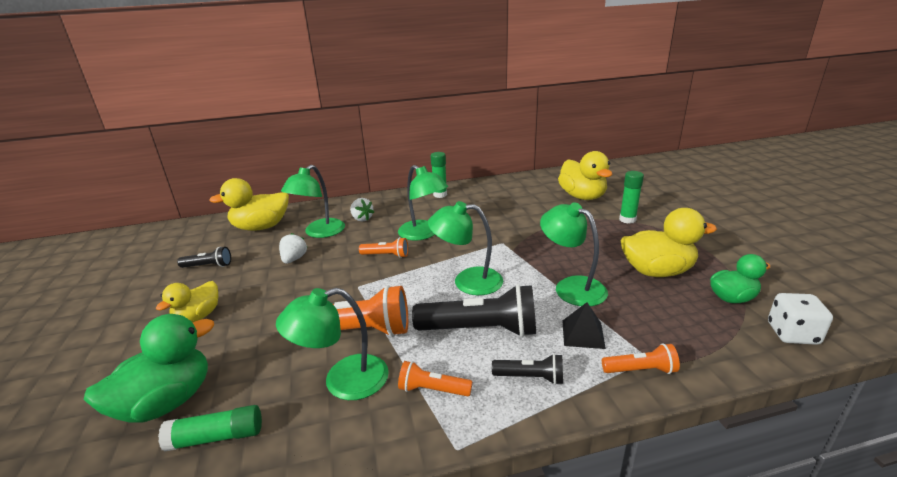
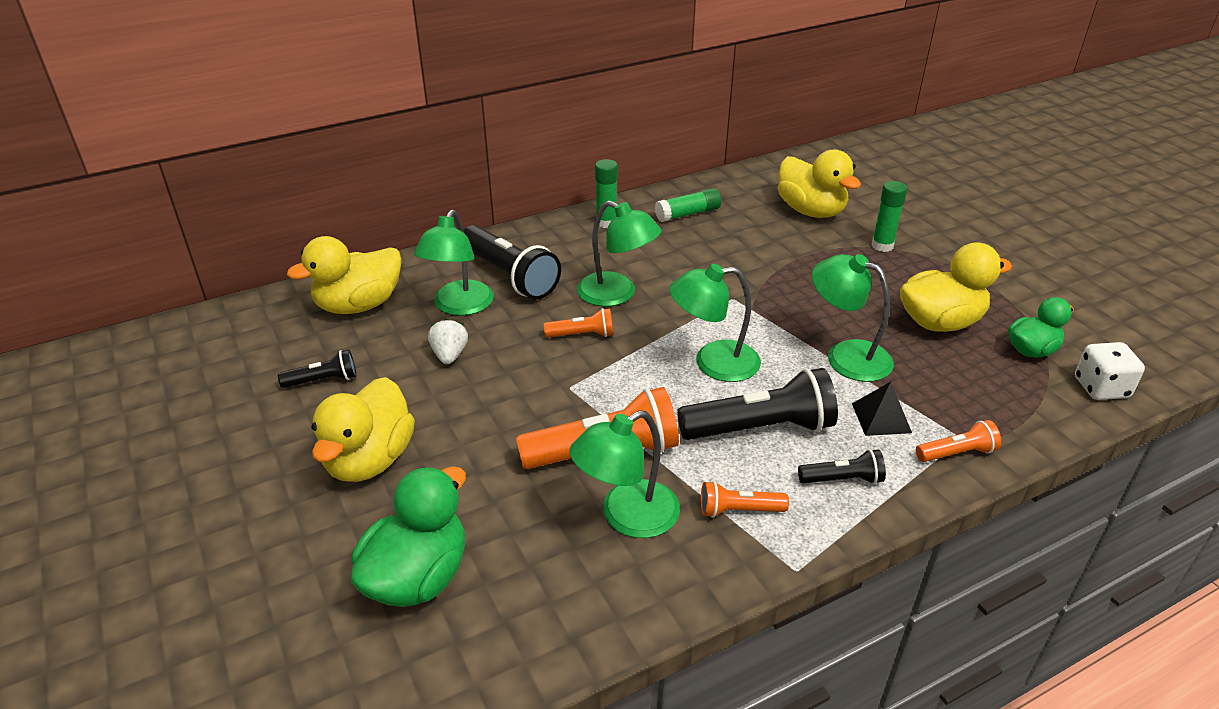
camera: 15 degrees left, 10 degrees up
(198, 316) = (369, 460): yellow duck -> yellow duck, size x1.58
(216, 437) = (514, 605): green glue stick -> green glue stick (688, 214)
(362, 219) = (510, 276): white strawberry -> black flashlight

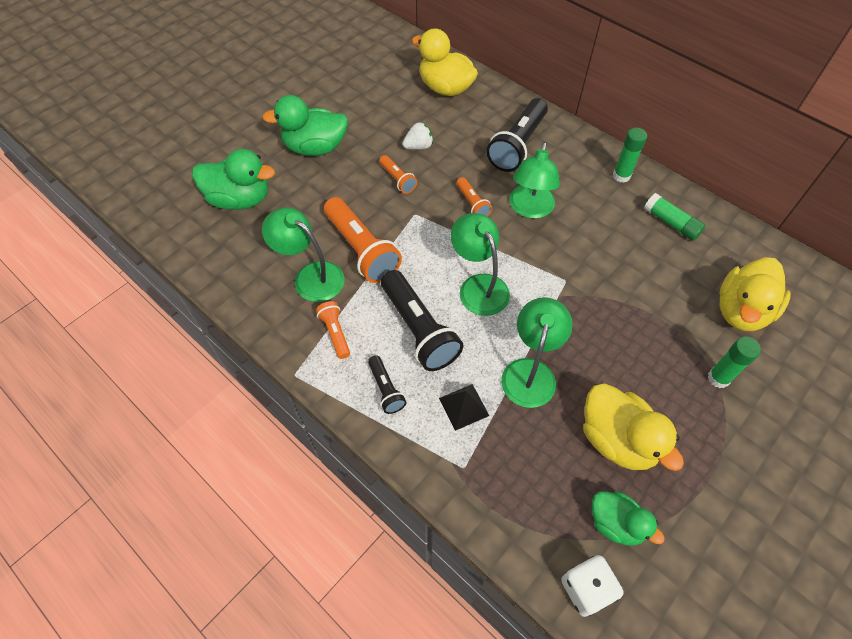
camera: 70 degrees right, 20 degrees up
(323, 380) = (370, 102): black flashlight -> none
(369, 460) = (315, 148): yellow duck -> green duck
(459, 306) = (469, 133): green lamp -> none
(956, 453) = (444, 465): orange flashlight -> orange flashlight (398, 179)

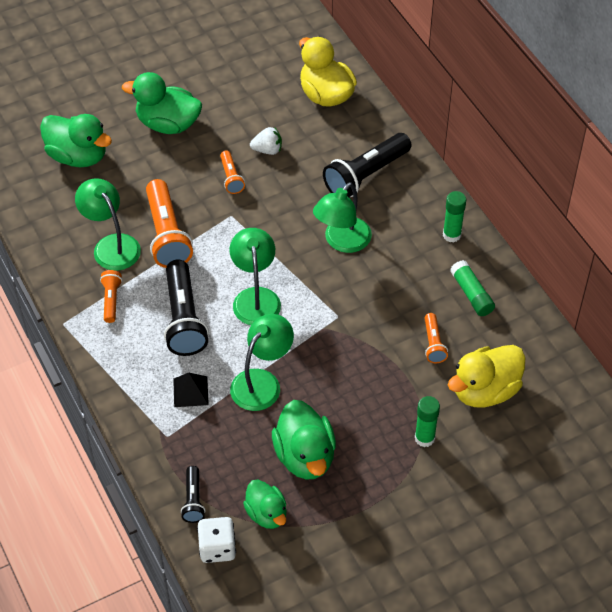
camera: 20 degrees right, 5 degrees down
(386, 389) = (133, 358): black flashlight -> black flashlight (193, 500)
(472, 204) = (290, 221): orange flashlight -> orange flashlight (433, 344)
(617, 439) = (305, 456): yellow duck -> green duck

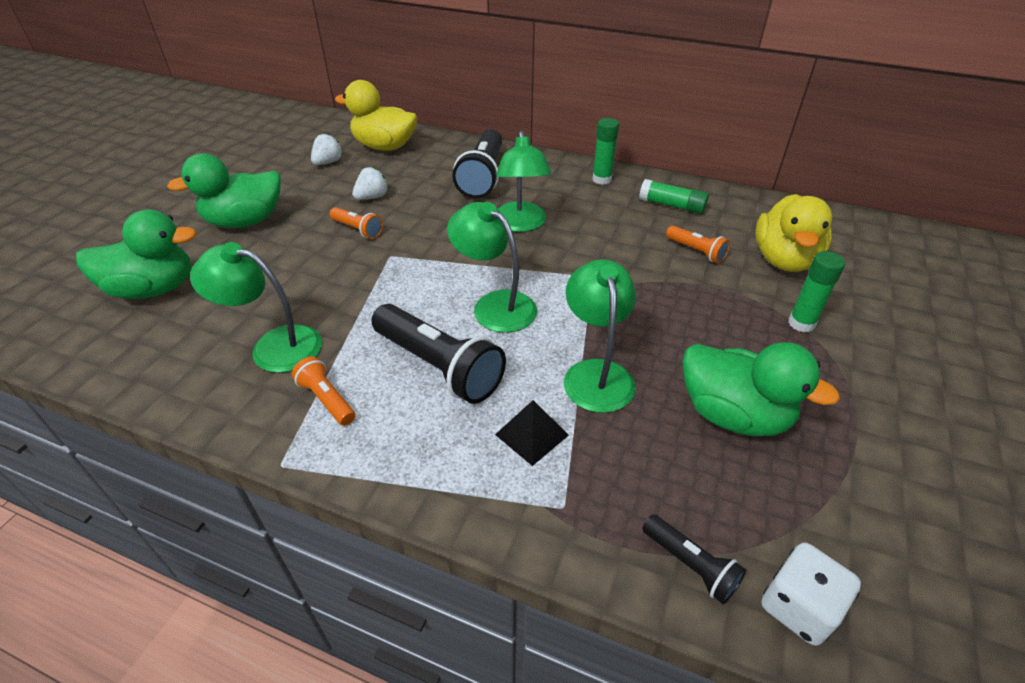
camera: 40 degrees left, 10 degrees down
(167, 234) = (335, 303): orange flashlight -> none
(266, 514) = (786, 510): green duck -> none
(269, 90) = (328, 162): none -> white strawberry

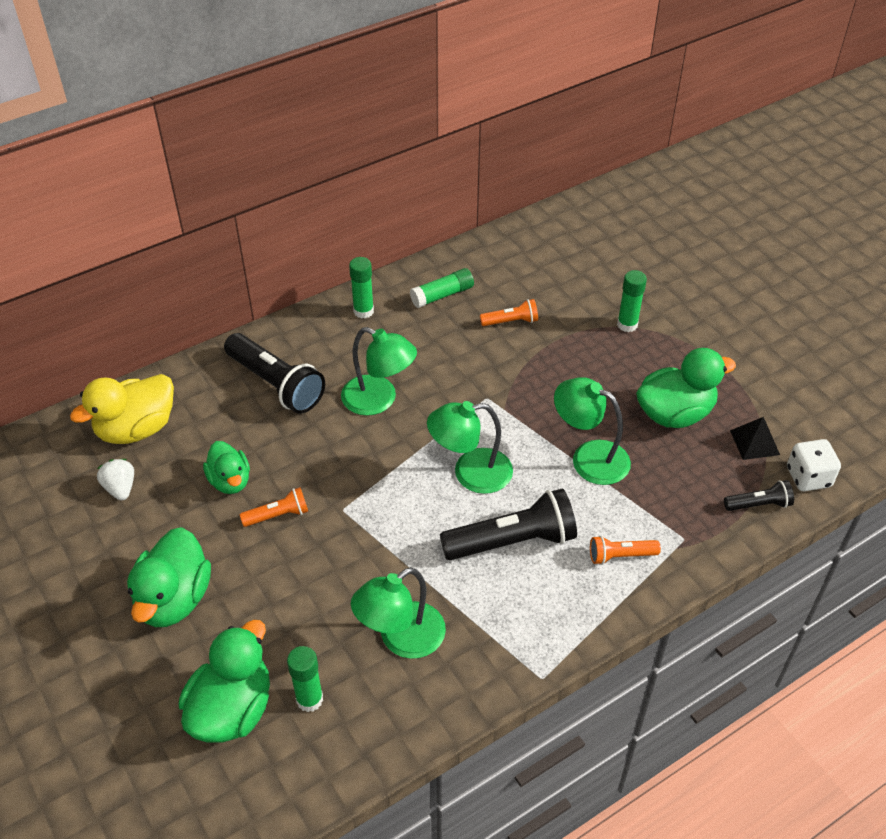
camera: 55 degrees left, 5 degrees up
(181, 323) = (309, 699): none -> green glue stick
(326, 399) = (495, 625): orange flashlight -> orange flashlight (620, 556)
(372, 197) = (230, 481): white strawberry -> green duck
(532, 434) = (617, 522): black pyramid -> black pyramid (754, 442)
(784, 260) = (561, 284): yellow duck -> none

